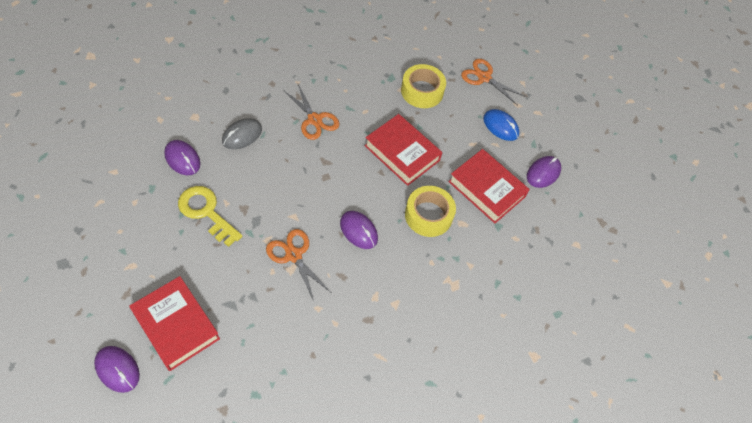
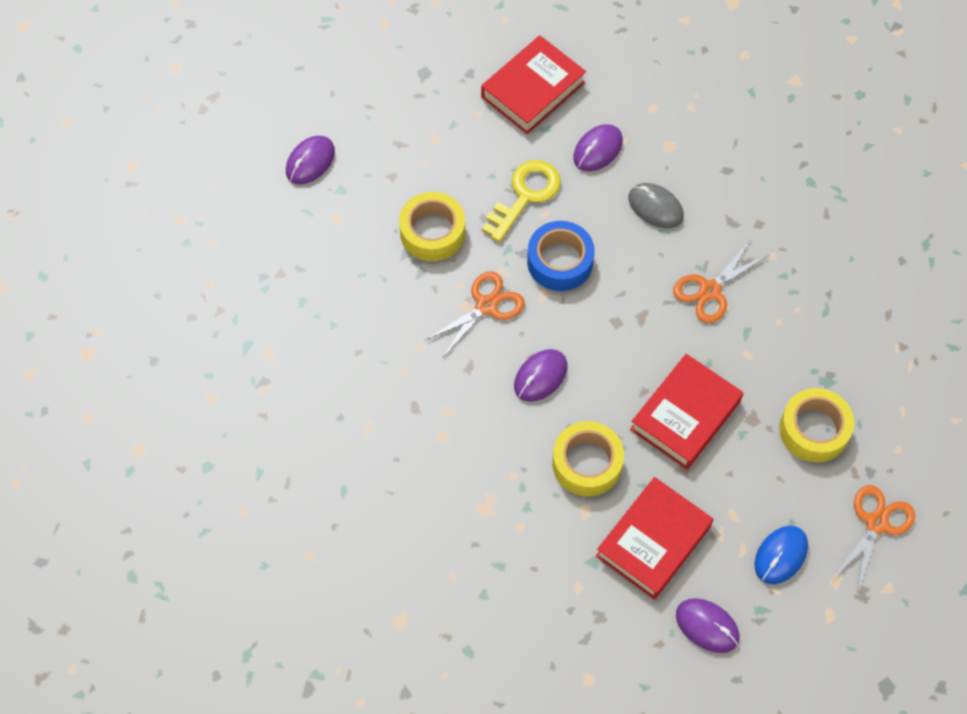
camera: 90 degrees right, 5 degrees up
(176, 325) = (370, 203): red book -> red book (533, 90)
(219, 282) = (432, 232): none -> yellow tape
(269, 201) = (560, 261): none -> blue tape

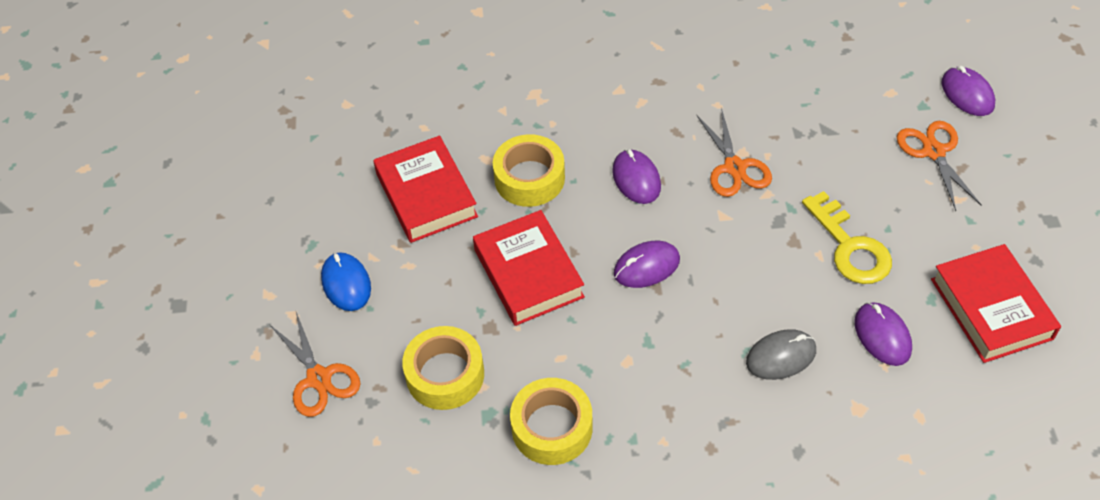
camera: 120 degrees right, 10 degrees down
(432, 232) = (839, 157): yellow tape -> yellow tape (552, 428)
(560, 261) = (755, 244): blue tape -> none
(707, 626) = (327, 200): purple mouse -> purple mouse (646, 266)
(710, 290) = (652, 359): orange scissors -> orange scissors (933, 151)

